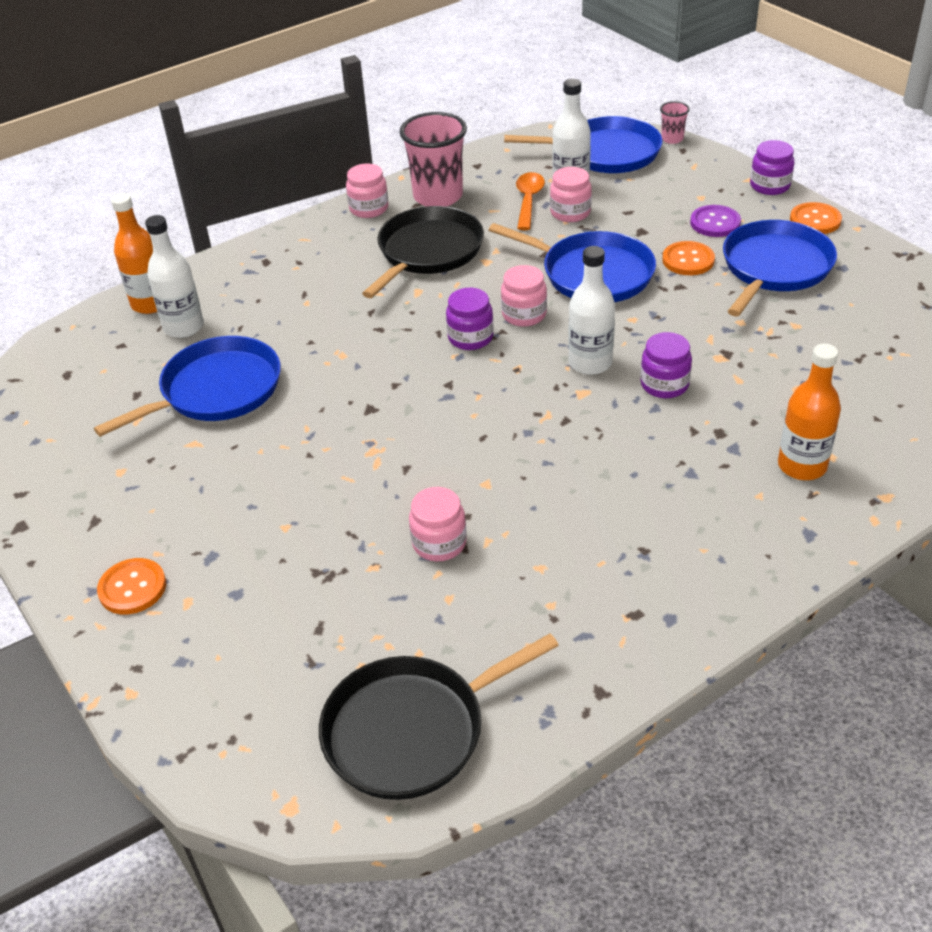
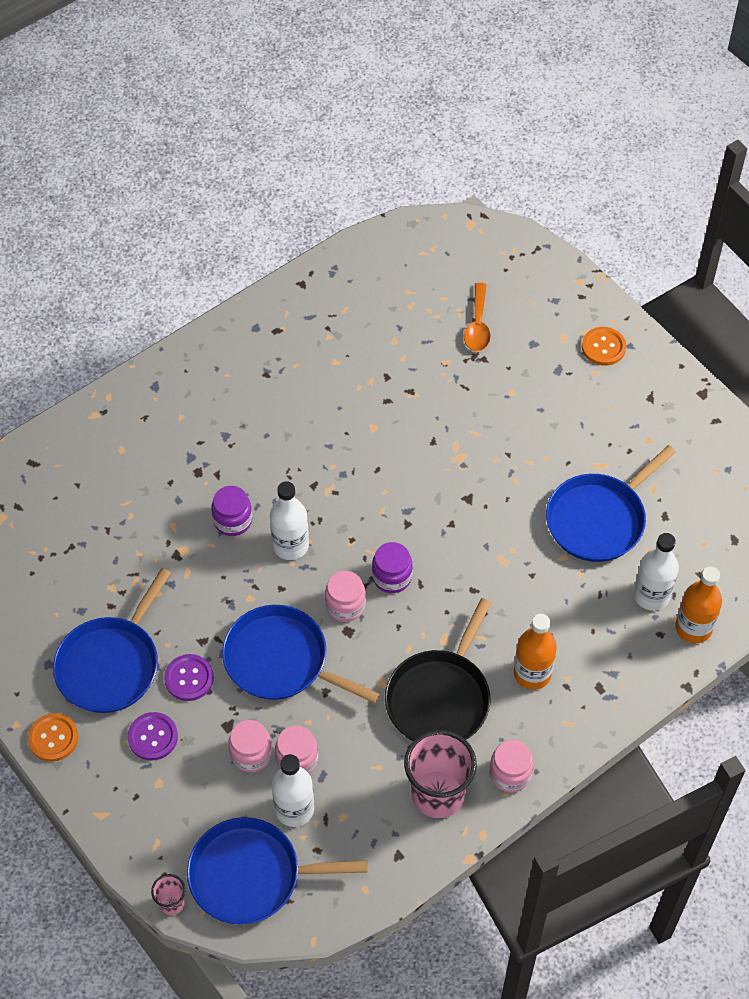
camera: 175 degrees right, 15 degrees up
(412, 730) = (409, 262): black pan -> none
(439, 543) = (403, 379): pink jar -> pink jar (251, 754)
(528, 200) = (340, 783): orange spoon -> orange spoon (477, 325)
(688, 260) = (189, 678): orange button -> purple button
(769, 186) = (83, 801): purple jar -> none
(802, 466) = (145, 441): orange bottle -> orange bottle (532, 673)

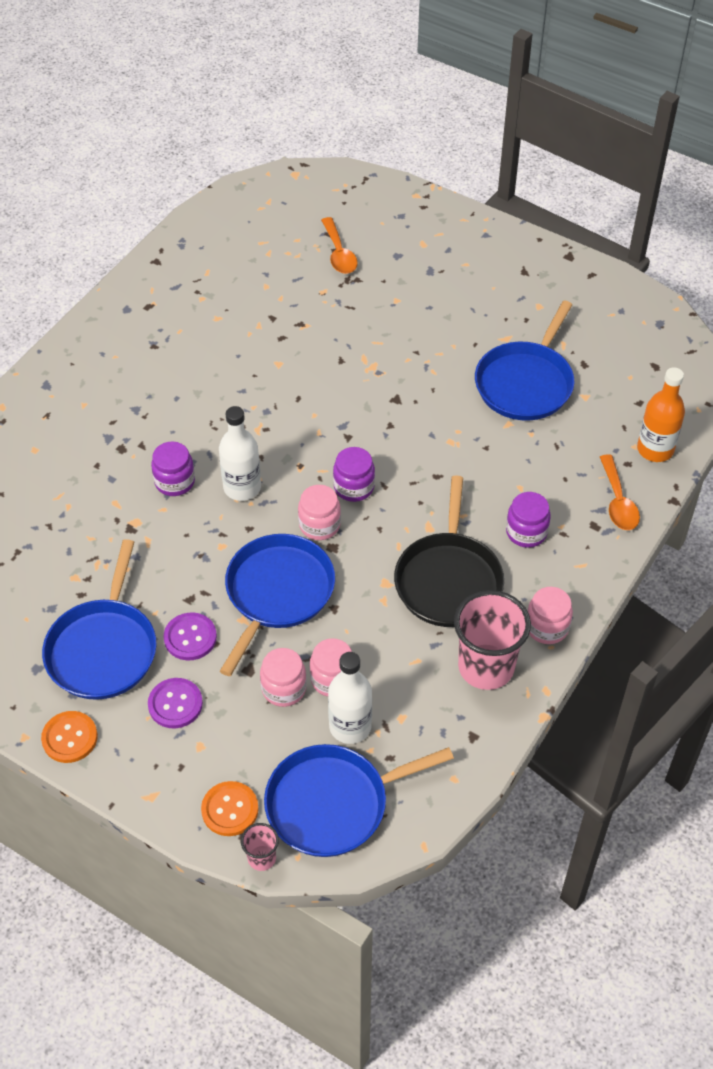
camera: 20 degrees left, 5 degrees down
(281, 660) = (277, 593): blue pan -> blue pan turned 105 degrees clockwise
(532, 673) = (526, 532): orange bottle -> purple jar
(603, 347) = (463, 242): orange button -> orange button (230, 809)
(633, 670) = (618, 501): none -> orange spoon
(651, 595) = (604, 433): white bottle -> none

